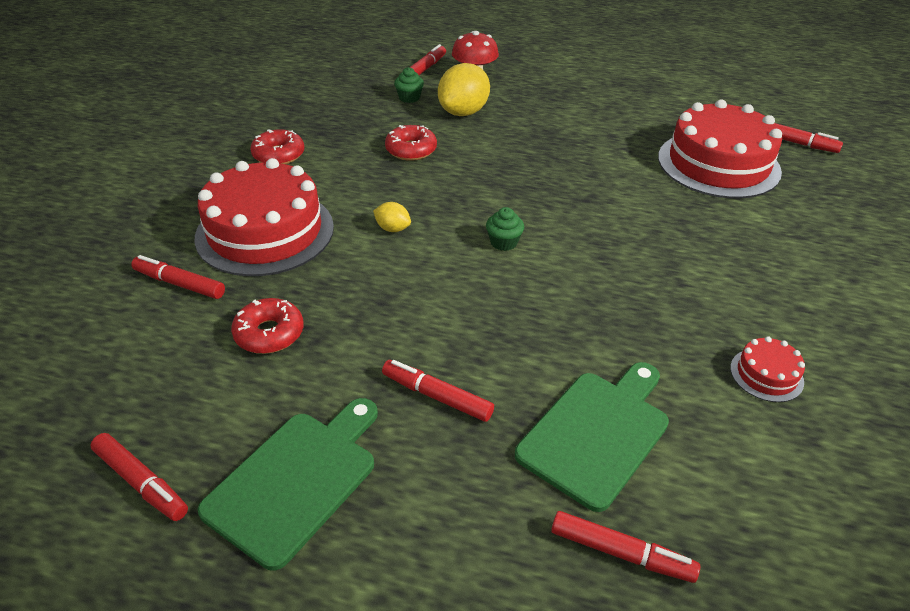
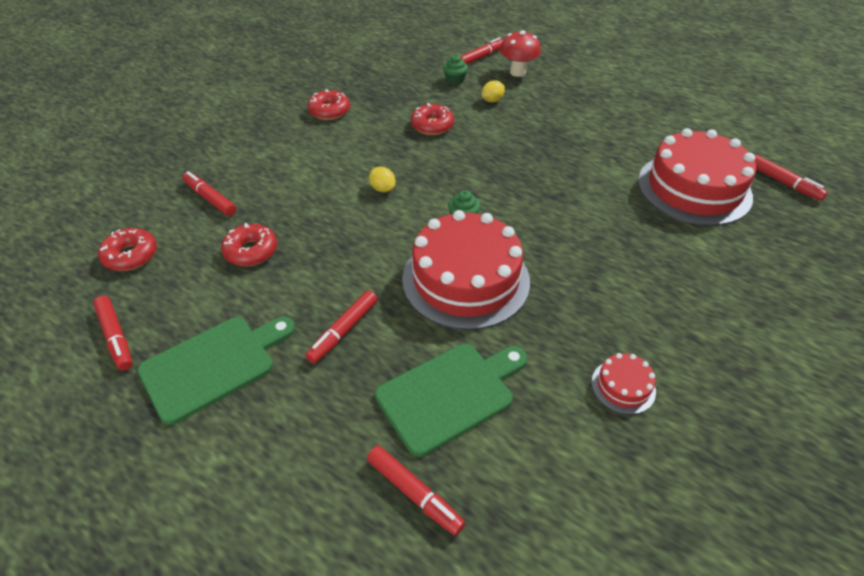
camera: 20 degrees right, 5 degrees up
(106, 376) = (131, 255): none -> red donut
(265, 232) = (288, 171): red cake -> red cake (465, 279)
(437, 396) = (343, 331): red marker -> red marker turned 105 degrees counterclockwise
(463, 112) = (492, 100): yellow lemon -> yellow lemon, size x0.49

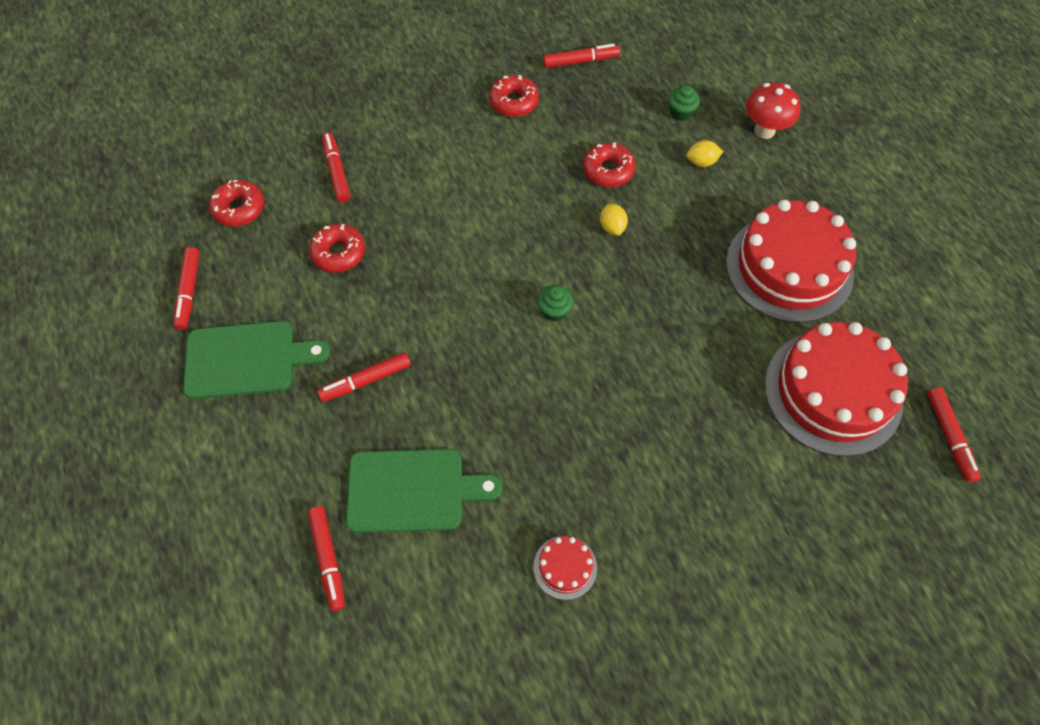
camera: 30 degrees right, 15 degrees up
(382, 189) = (501, 234): yellow lemon -> yellow lemon (612, 227)
(465, 279) = (507, 382): red cake -> red cake (789, 268)
(481, 57) = (739, 87): red marker -> red marker (580, 61)

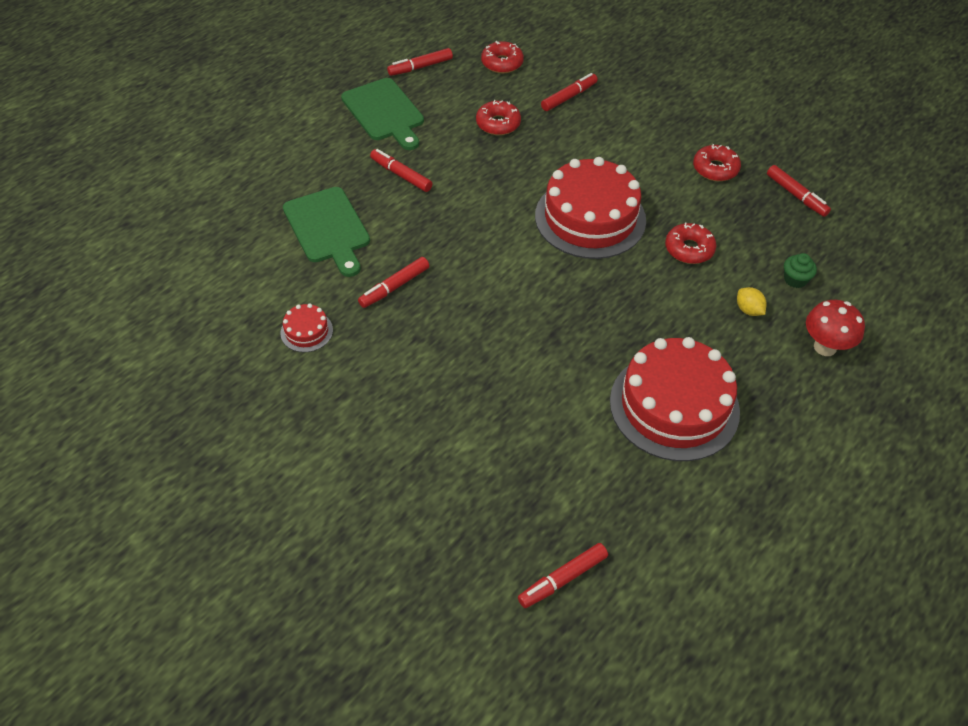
camera: 65 degrees right, 10 degrees down
(328, 559) = (258, 204): red marker -> red marker (394, 287)
(554, 311) = (524, 258): green cupcake -> none
(612, 227) = (631, 269): yellow lemon -> none
(833, 392) = (558, 471): red cake -> red cake (590, 218)

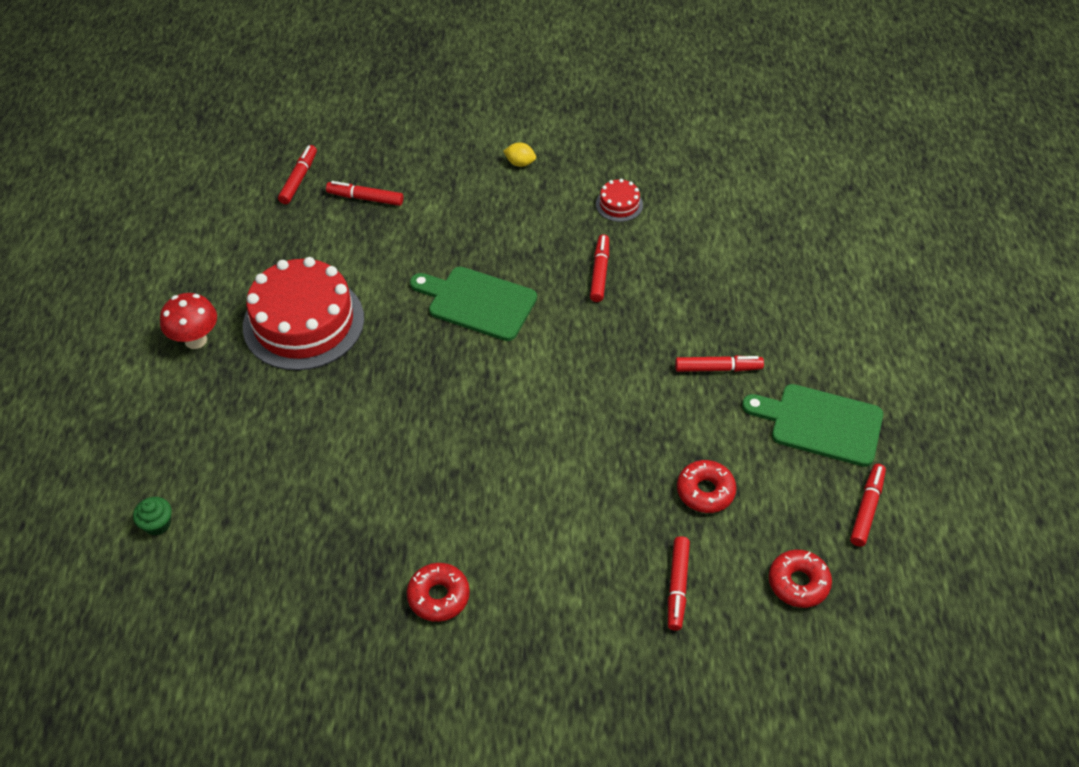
camera: 140 degrees right, 0 degrees up
(328, 228) = (708, 282): green cutting board -> green cutting board (477, 302)
(590, 218) = (510, 443): red cake -> none
(689, 249) = (393, 472): red donut -> none
(748, 310) = (296, 444): yellow lemon -> yellow lemon (520, 163)
(795, 279) = (270, 507): green cupcake -> green cupcake (157, 524)
(796, 195) = (328, 621): red marker -> red marker (365, 198)
(825, 347) = (206, 452): red mushroom -> red mushroom (195, 340)

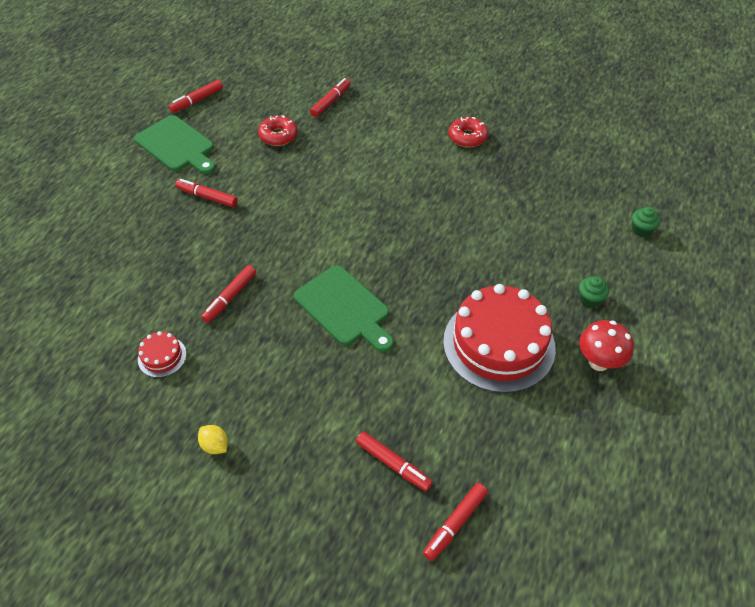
camera: 155 degrees left, 0 degrees up
(214, 405) = (590, 299): none -> green cupcake
(798, 583) = (266, 84): red donut -> none

